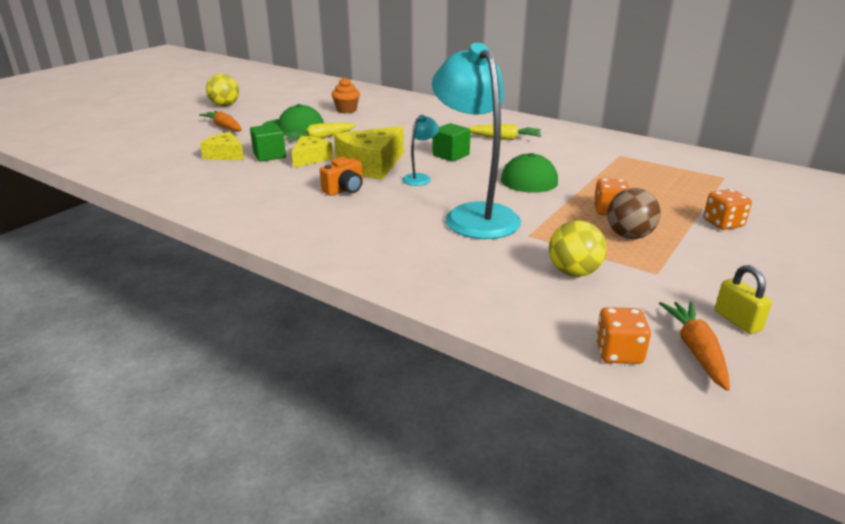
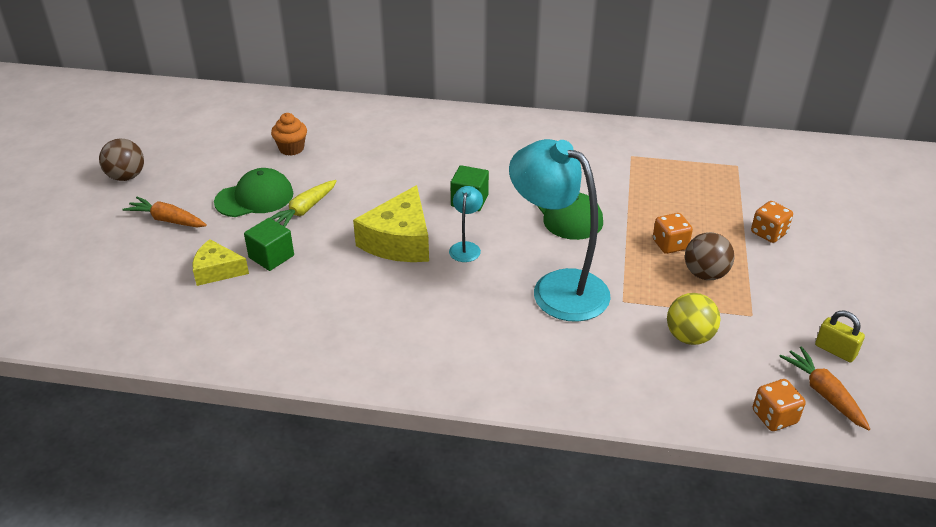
camera: 25 degrees left, 10 degrees up
(225, 105) = (126, 177): yellow ball -> brown ball
(310, 158) = (323, 249): yellow cheese -> none
(344, 190) = (404, 290): orange camera -> none
(504, 138) = (504, 157): yellow carrot -> none

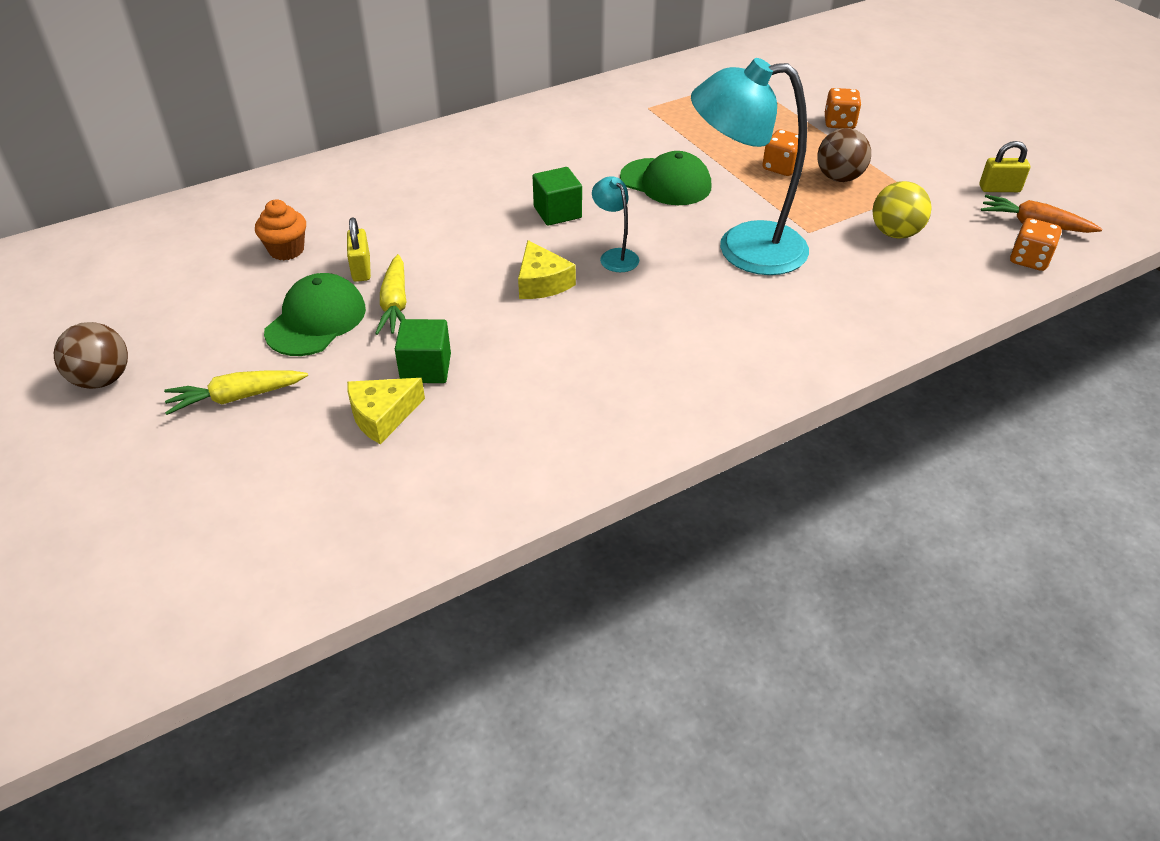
camera: 40 degrees left, 5 degrees up
(167, 220) = (236, 397): orange carrot -> yellow carrot
(314, 180) = (361, 269): none -> yellow padlock
(399, 241) = (542, 282): yellow cheese -> yellow cheese, size x0.60

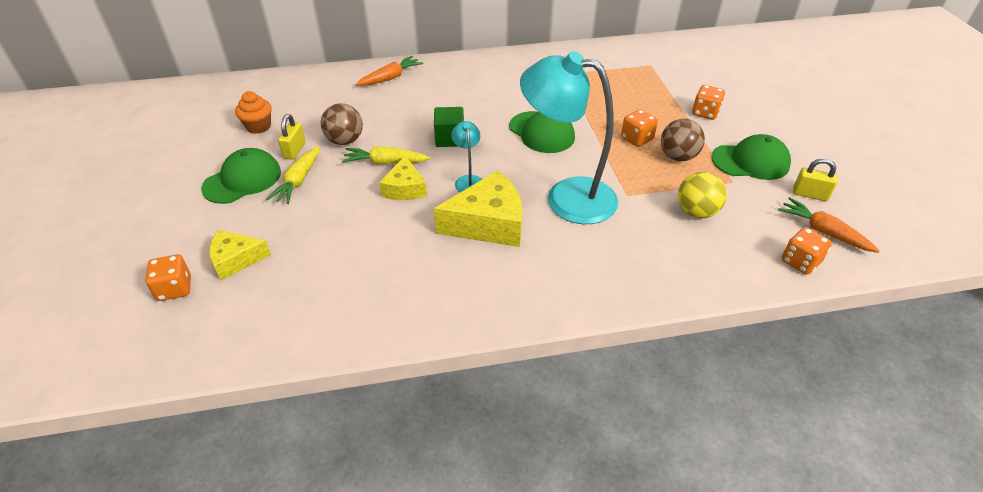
camera: 20 degrees right, 0 degrees up
(102, 379) = (94, 188): brown ball -> brown ball (345, 141)
(236, 397) = (159, 222): yellow carrot -> yellow carrot (385, 162)
(325, 469) = (175, 289): none -> orange dice
(426, 154) = (390, 78): none -> orange carrot
(426, 368) = (286, 232): green cube -> none
(671, 298) = (488, 223): none -> yellow cheese
(919, 167) = (750, 161): none -> green cap

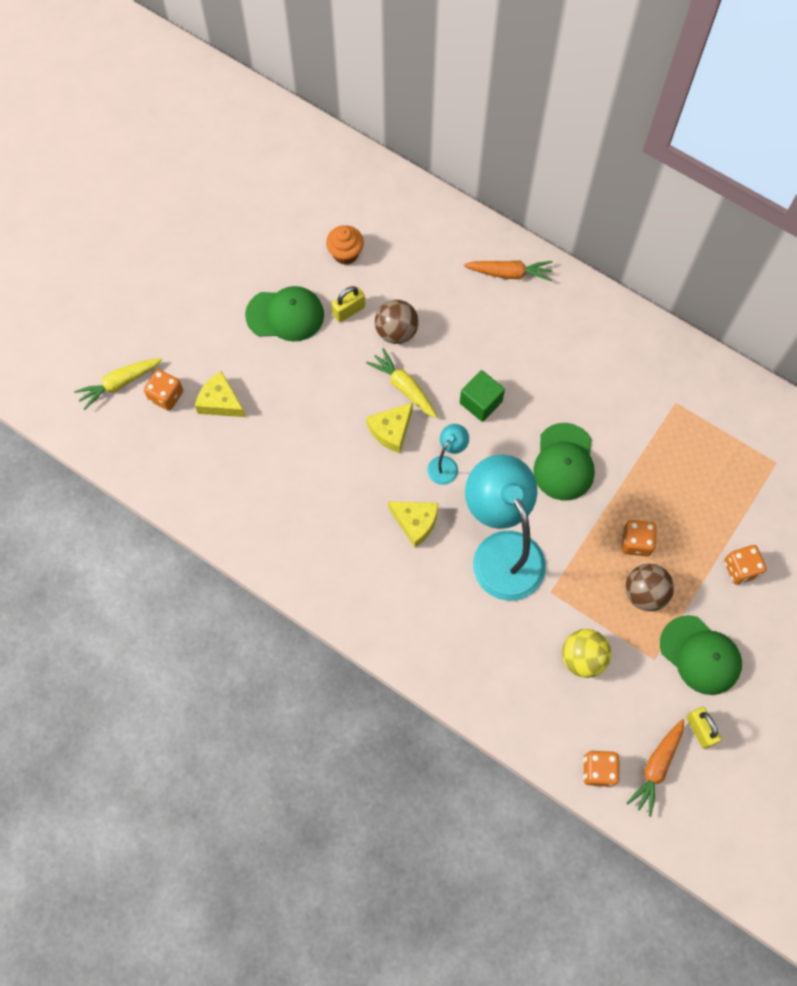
camera: 45 degrees right, 25 degrees up
(298, 181) = (323, 352): yellow carrot -> yellow carrot (119, 383)
(488, 223) = (415, 522): yellow cheese -> yellow cheese, size x0.60
(823, 231) = (656, 767): orange carrot -> orange carrot turned 150 degrees counterclockwise

